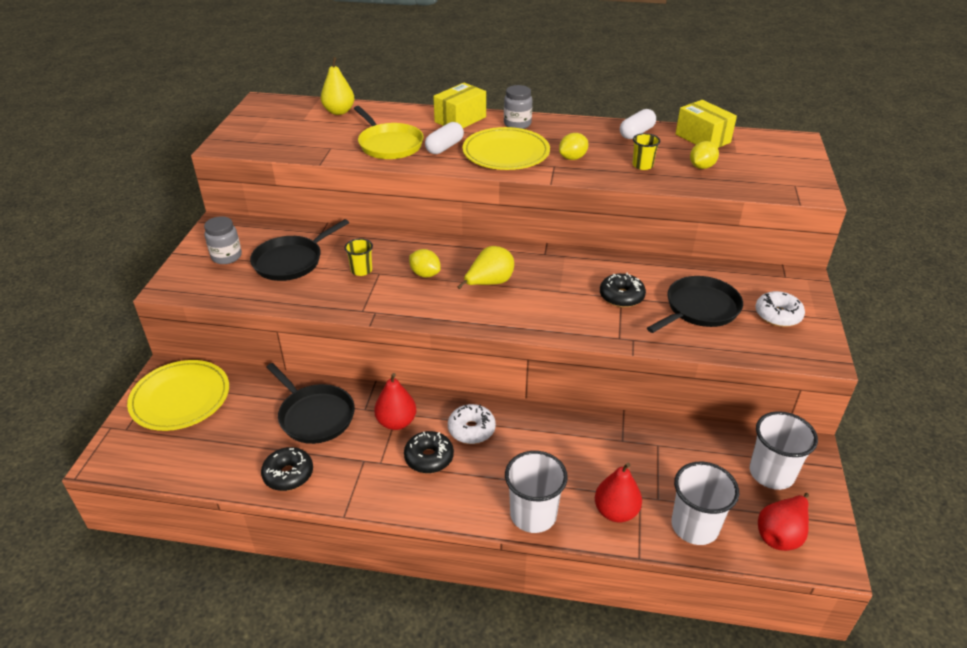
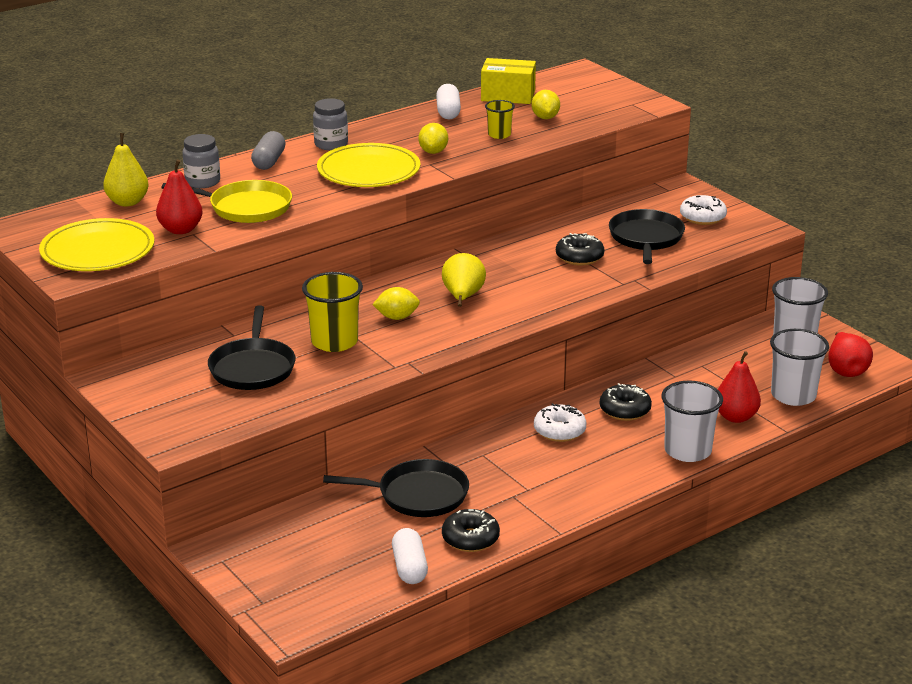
camera: 45 degrees left, 10 degrees down
(180, 398) = (269, 555): yellow plate -> yellow plate (97, 250)
(226, 256) = (178, 396): grey jar -> grey jar (202, 182)
(361, 270) = (334, 342): yellow cup -> yellow cup, size x1.78
(396, 422) = (493, 460): red pear -> red pear (180, 230)
(429, 458) = (559, 465): black donut -> black donut (625, 410)
(444, 147) = (304, 188): white capsule -> white capsule (409, 567)
(460, 119) = (269, 161): yellow box -> grey capsule

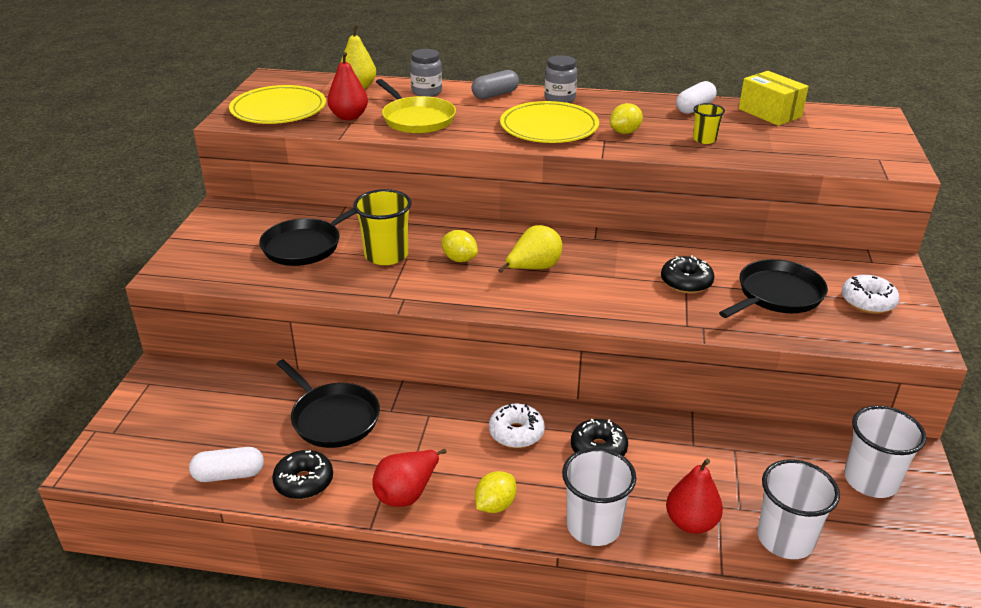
camera: 45 degrees right, 5 degrees up
(409, 567) = (229, 475): white capsule -> white capsule turned 45 degrees clockwise
(545, 117) = (771, 141): yellow lemon -> yellow lemon (495, 505)
(846, 370) = (887, 548): red pear -> red pear (407, 493)

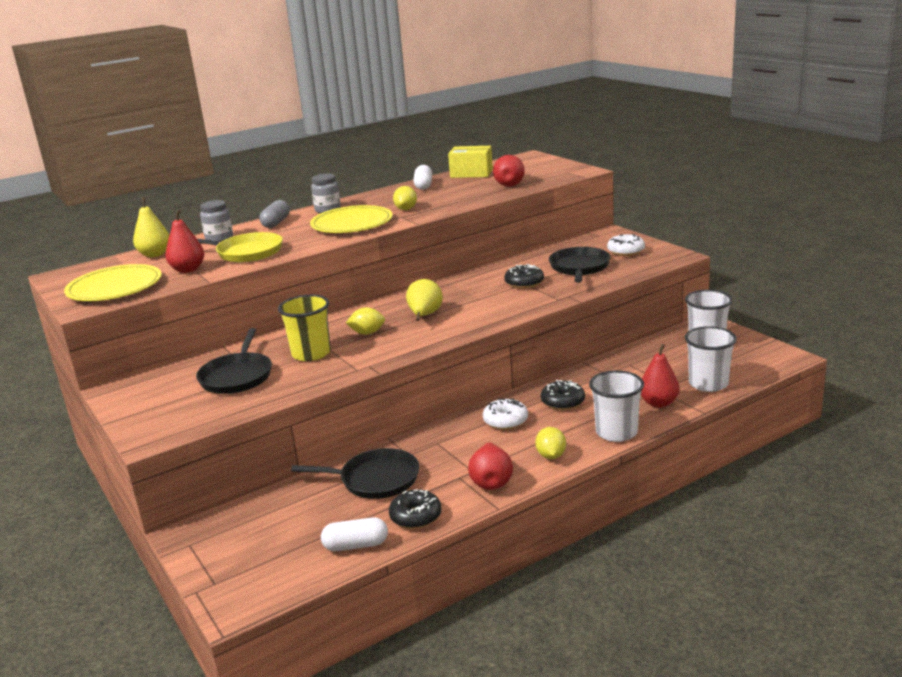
camera: 40 degrees left, 10 degrees down
(229, 475) = (356, 545): white capsule -> white capsule turned 45 degrees clockwise
(704, 139) = (460, 196): yellow cup -> none
(784, 147) = (510, 184): none -> red pear

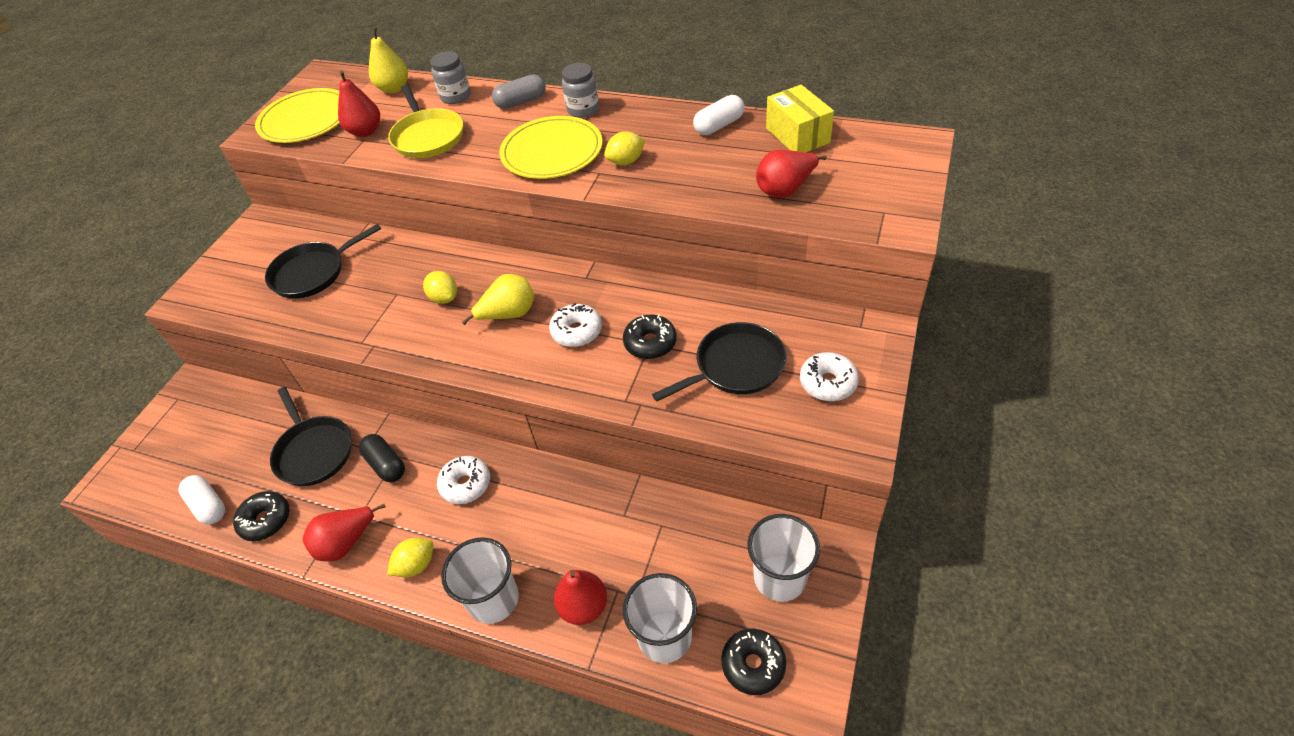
camera: 55 degrees right, 25 degrees up
(311, 353) = (379, 289): yellow cup -> none
(439, 449) = (386, 464): none -> black capsule
(478, 300) = (577, 331): none -> white donut
(563, 402) = (533, 511): black donut -> black donut (753, 664)

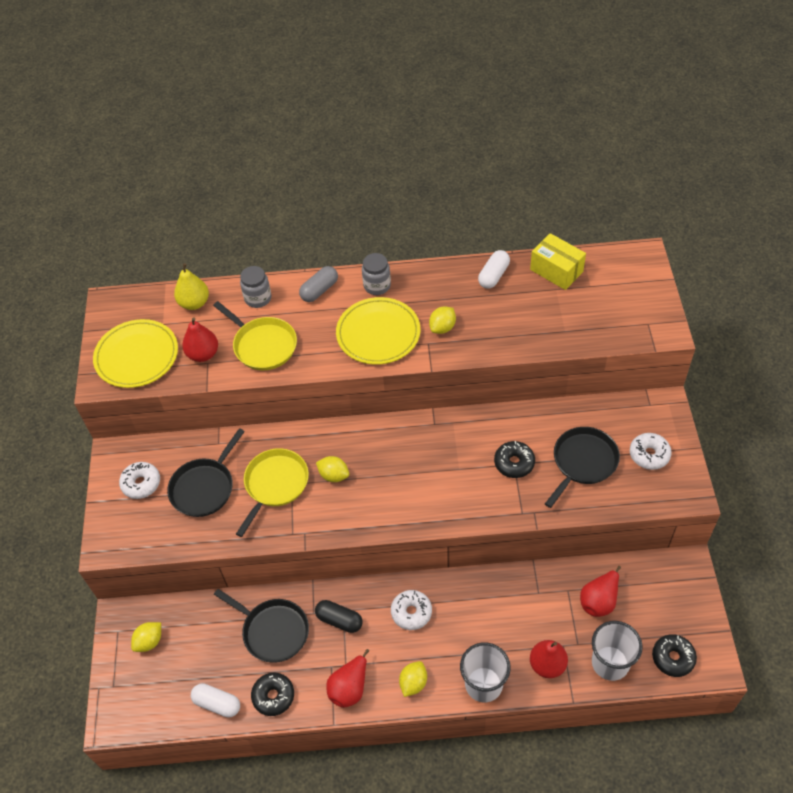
camera: 25 degrees left, 5 degrees up
(196, 419) = (149, 641): none -> yellow lemon
(380, 289) = (275, 484): none -> yellow pan
(509, 314) = (395, 473): yellow pear -> none
(577, 331) = (455, 471): white donut -> white donut (141, 483)
(779, 578) = (662, 596): white cup -> none
(785, 189) = (573, 322): red pear -> red pear (599, 600)

